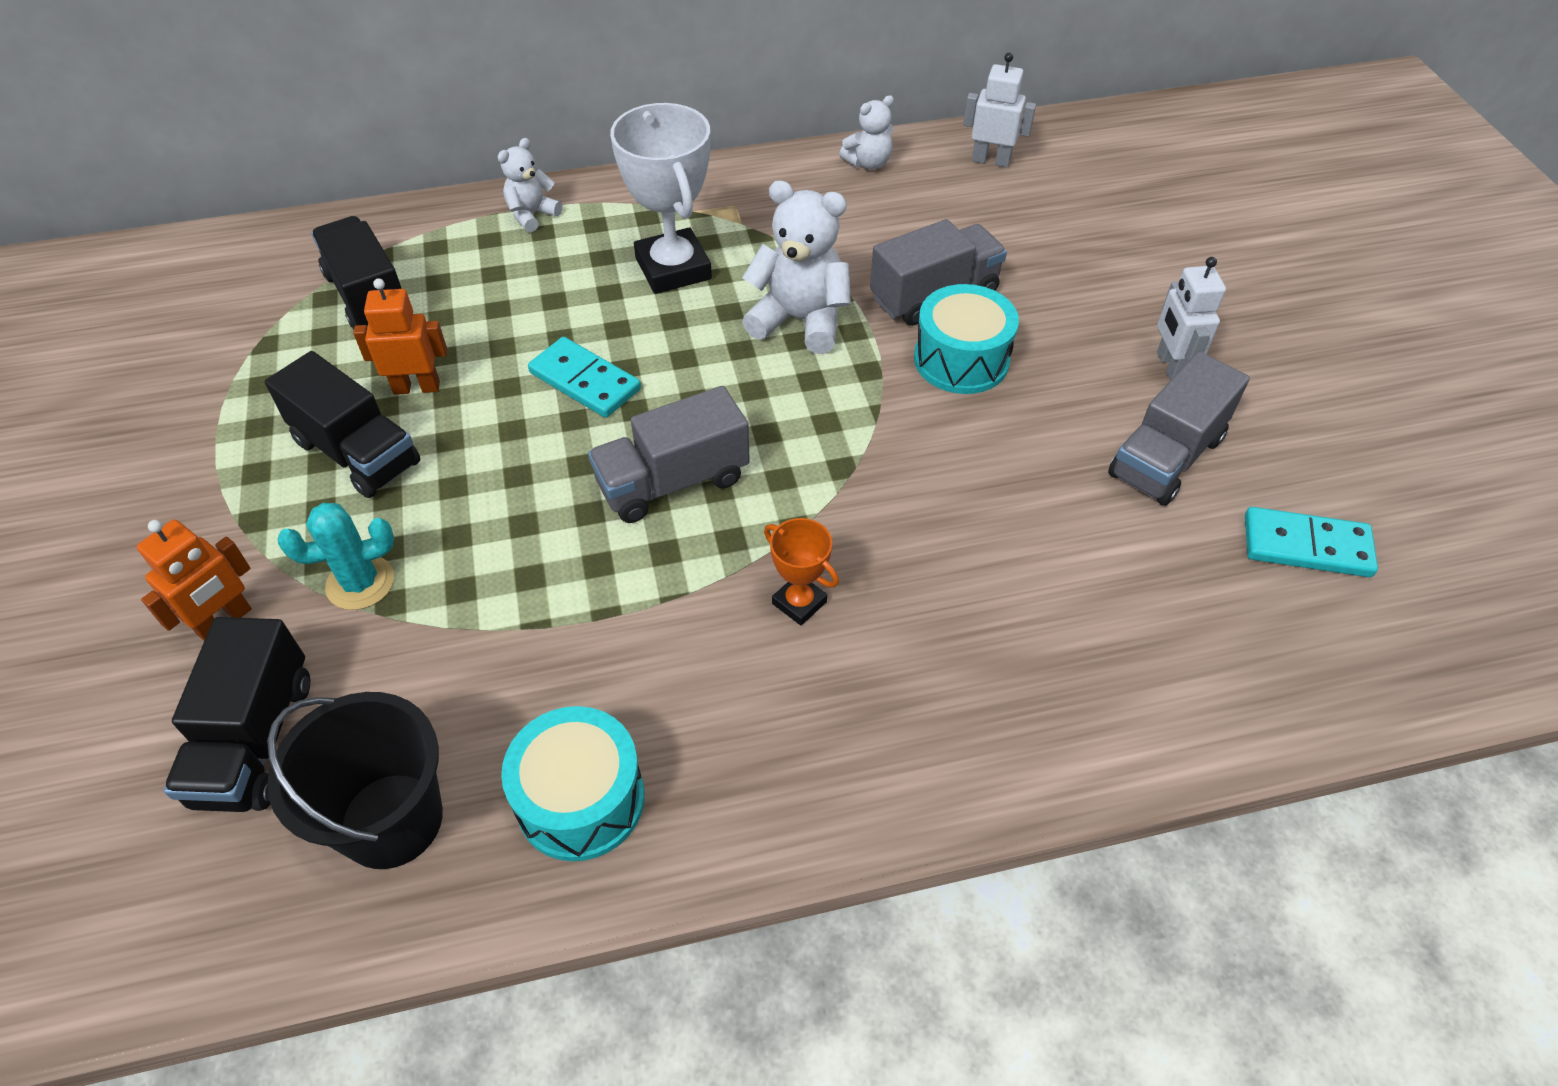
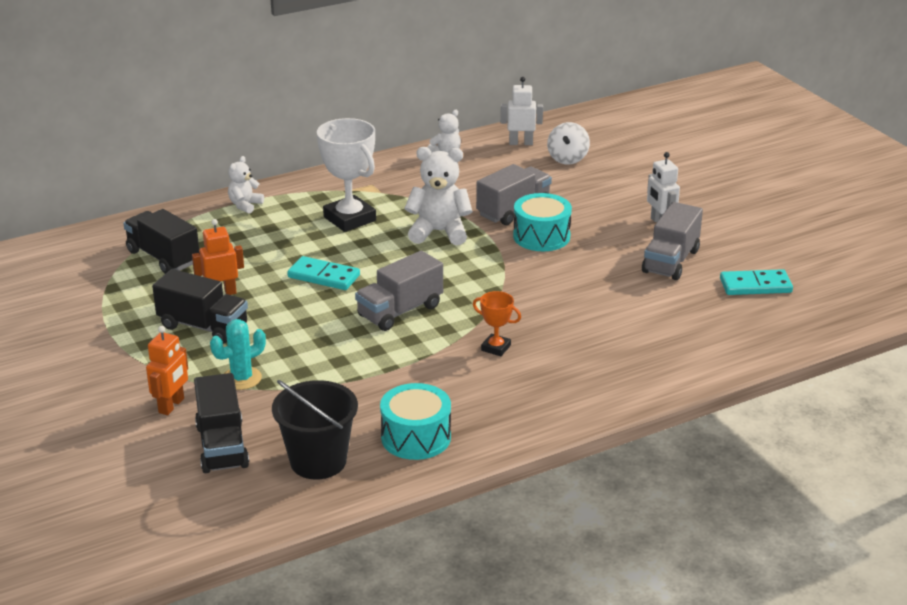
camera: 15 degrees left, 20 degrees down
(1055, 204) = (567, 159): none -> white spinning top

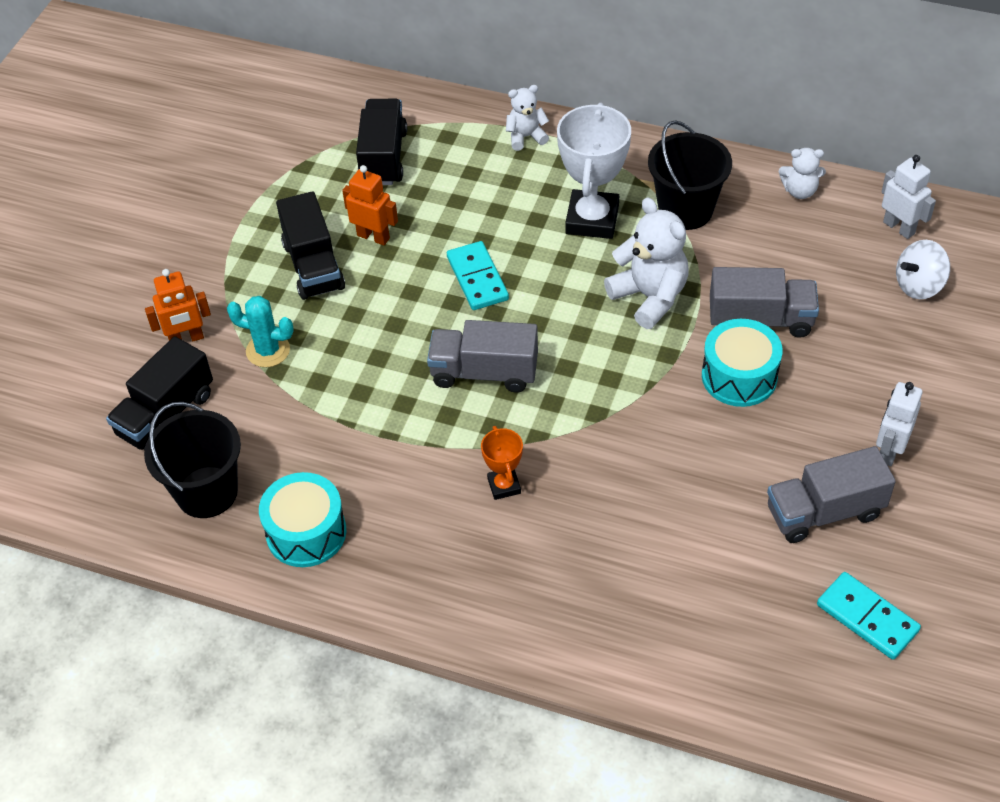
camera: 50 degrees right, 20 degrees up
(397, 189) = (685, 210): none -> black bucket

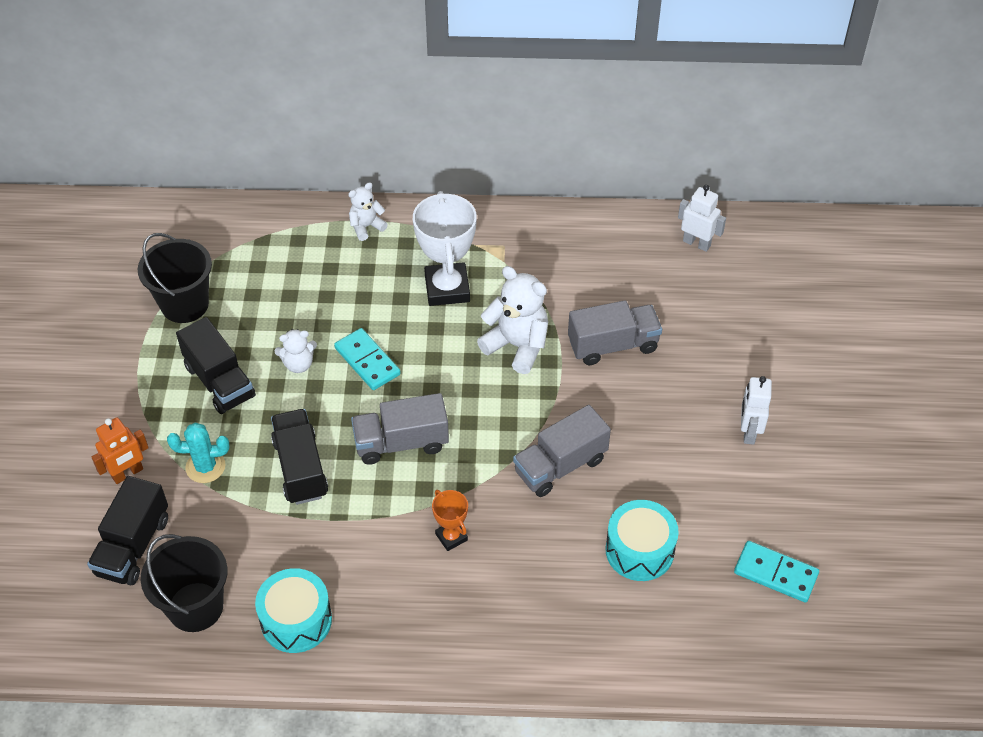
camera: 20 degrees left, 0 degrees up
(373, 237) = (264, 343): orange robot -> none
(383, 157) = (248, 270): black truck -> black truck (300, 468)
(685, 210) = (521, 264): black bucket -> black bucket (185, 304)
(739, 376) = (611, 397): turquoise drum -> turquoise drum (639, 550)
(799, 191) = (608, 228): white teddy bear -> white teddy bear (298, 364)
(824, 512) = (715, 495): grey truck -> grey truck (560, 465)
(918, 285) = (727, 289): white spinning top -> none

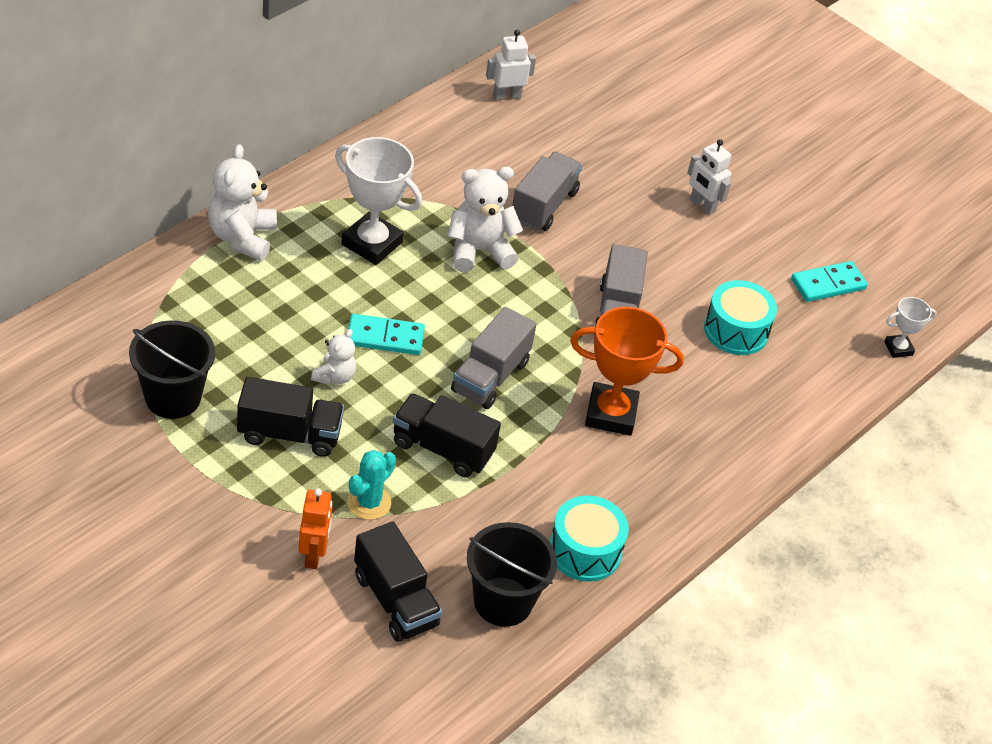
camera: 55 degrees left, 5 degrees down
(366, 227) = (242, 237): white teddy bear -> white teddy bear, size x1.75
(451, 537) = (611, 414): orange trophy -> orange trophy, size x1.96
(767, 674) = (898, 348): none -> white trophy

